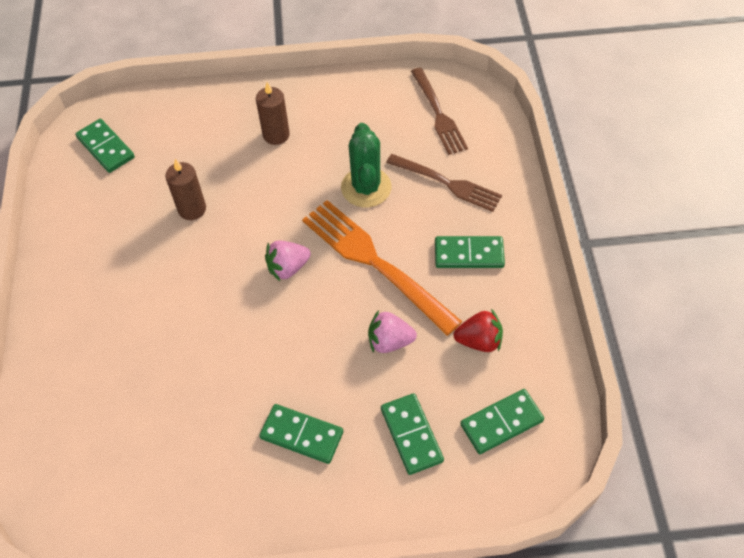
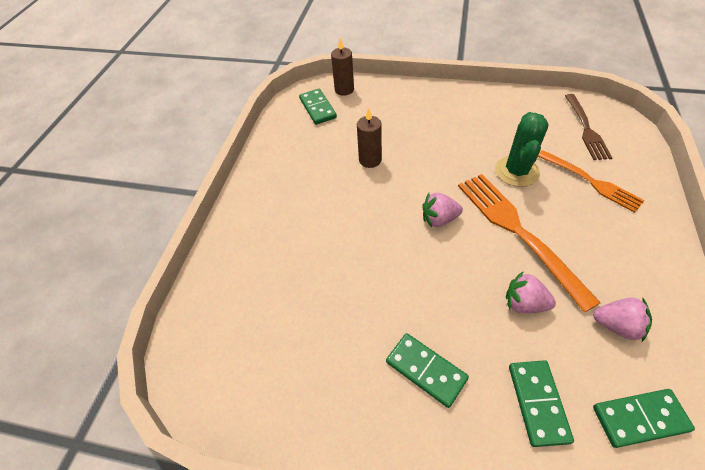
camera: 20 degrees right, 5 degrees down
(276, 135) = (447, 121): brown candle -> brown candle (344, 90)
(447, 183) = (591, 181): brown fork -> orange fork
(469, 254) = (609, 243): green domino -> none
(479, 341) = (616, 325): red strawberry -> pink strawberry

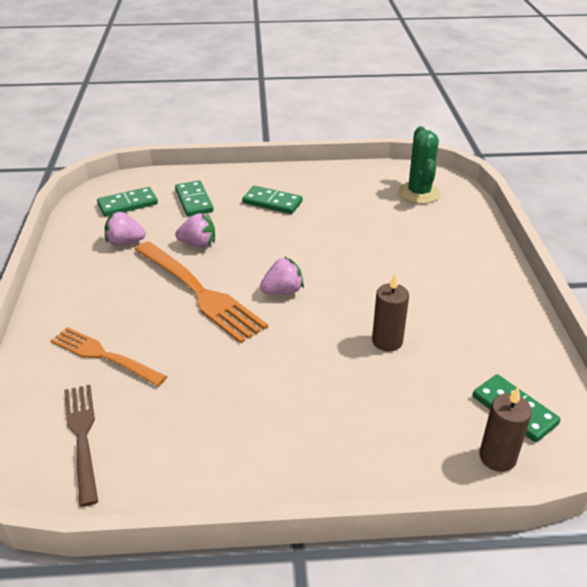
camera: 160 degrees right, 15 degrees down
(516, 171) = (195, 355): green cactus -> green cactus (419, 193)

